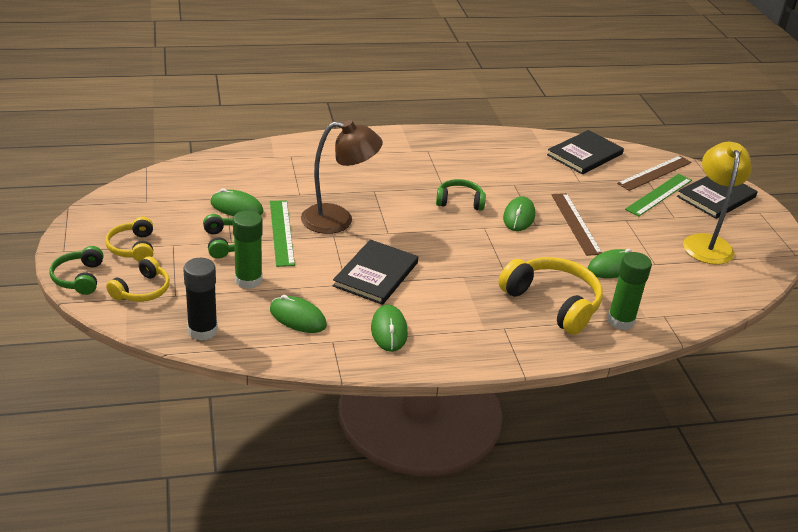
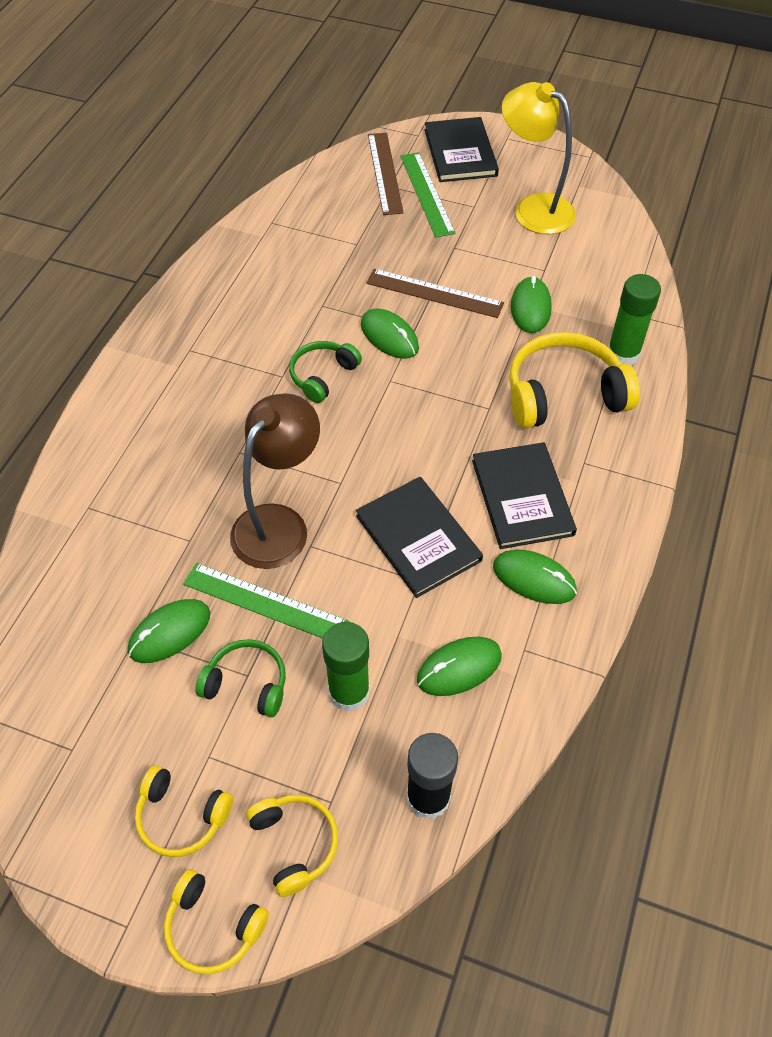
camera: 55 degrees left, 20 degrees up
(79, 278) = (213, 927): green headphones -> yellow headphones
(584, 154) = (307, 209): black book -> black book (522, 497)

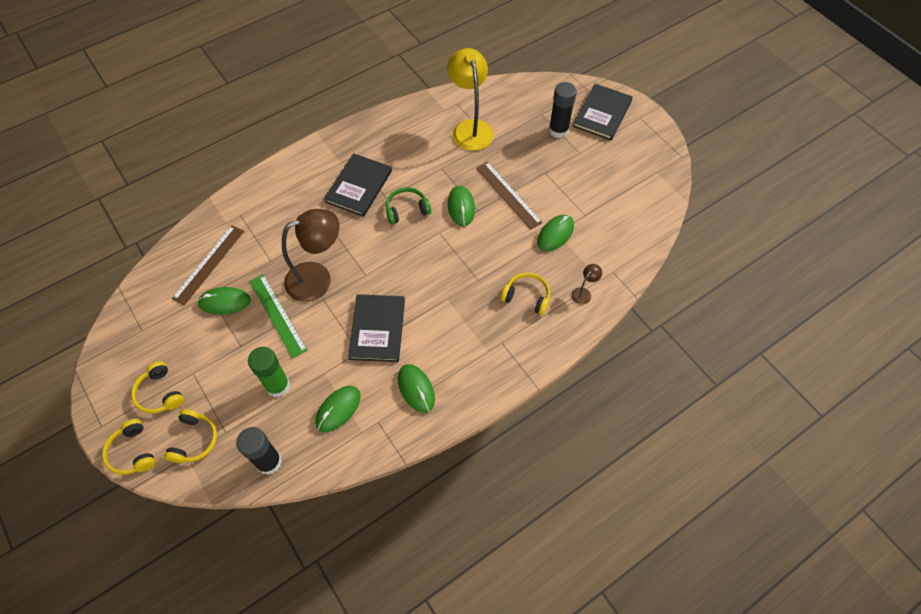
camera: 35 degrees right, 5 degrees up
(247, 683) = (237, 350): green headphones -> none
(385, 173) = (546, 104): brown ruler -> brown ruler (209, 264)
(426, 194) = (558, 130): green ruler -> black glue stick
(459, 668) = (338, 409): green mouse -> green mouse turned 60 degrees counterclockwise
(522, 497) = (450, 341): black book -> black book (359, 186)
(533, 208) = (614, 173): yellow lamp -> yellow lamp (470, 128)
(564, 394) = (527, 297): yellow headphones -> yellow headphones, size x0.58
(623, 354) = (583, 293): green glue stick -> brown lamp

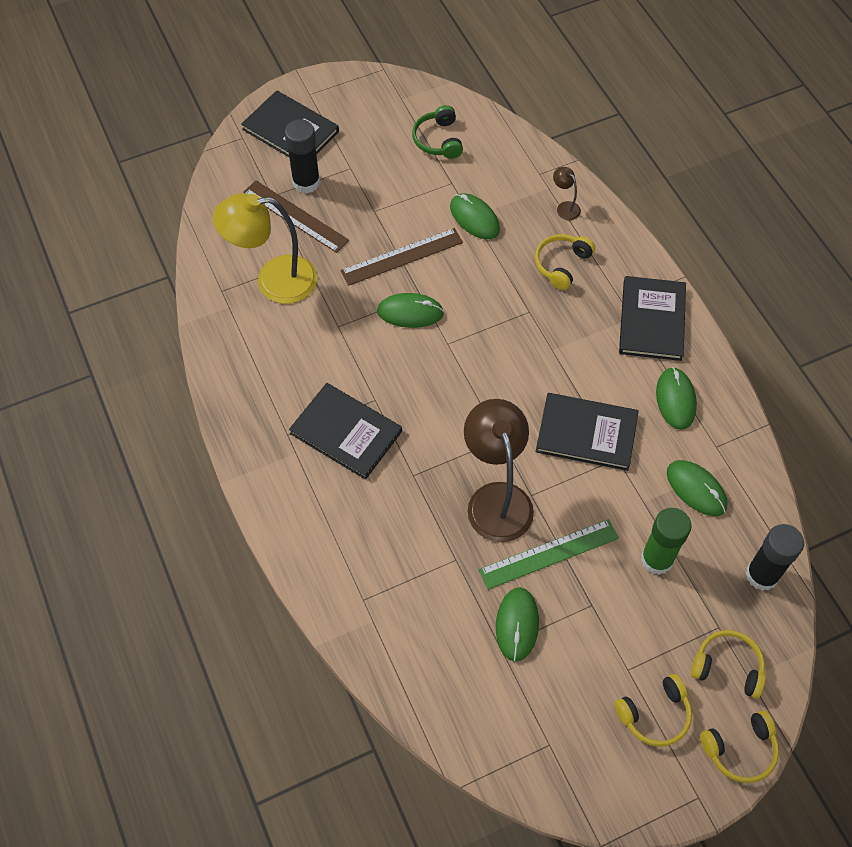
camera: 80 degrees left, 0 degrees up
(209, 264) = (446, 646): brown ruler -> brown ruler (295, 216)
(407, 210) = (401, 377): green headphones -> green headphones (438, 140)
(416, 389) = (675, 400): green mouse -> green mouse turned 75 degrees counterclockwise
(488, 366) = (652, 320): none -> black book

